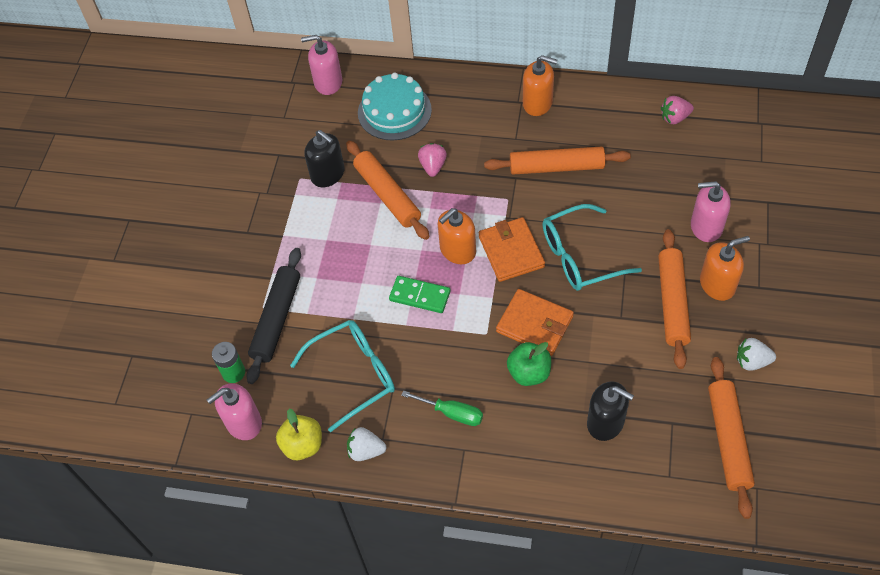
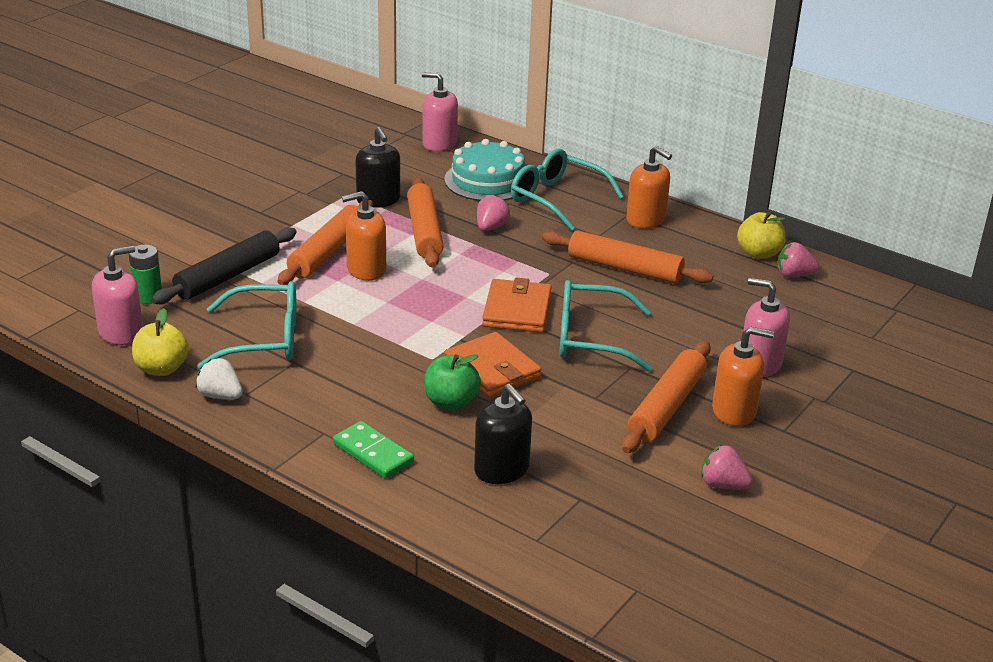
camera: 20 degrees right, 25 degrees down
(243, 422) = (121, 333): pink soap dispenser -> pink soap dispenser turned 150 degrees clockwise
(420, 296) = (388, 308): green domino -> green domino (373, 453)
(452, 413) = (338, 402): green screwdriver -> none
(457, 250) = (460, 291): orange soap dispenser -> orange soap dispenser (366, 269)
(459, 109) = (557, 199): none -> turquoise glasses
(638, 104) = (759, 253): none -> yellow apple
(728, 439) = (637, 537): orange rolling pin -> orange rolling pin (328, 252)
(752, 361) = (723, 485): white strawberry -> pink strawberry

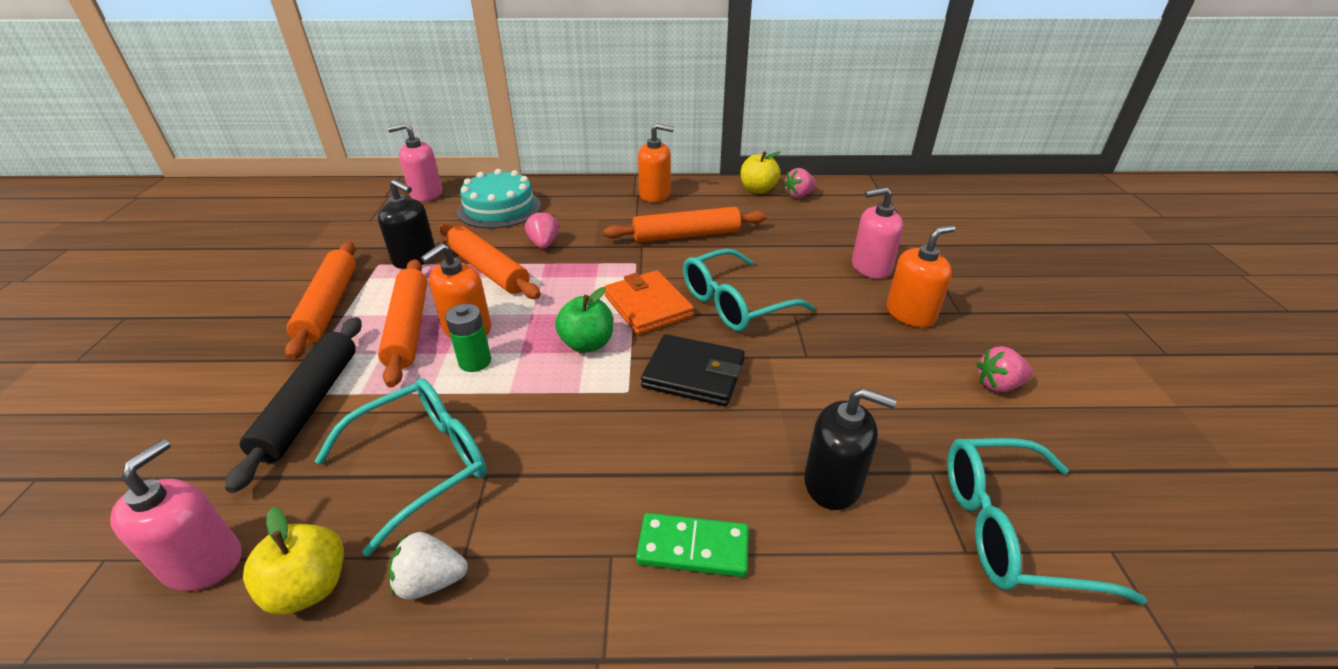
camera: 35 degrees left, 5 degrees up
(148, 297) = (213, 483): green battery -> green battery (475, 362)
(451, 402) = (698, 431): green apple -> green apple (587, 344)
(492, 369) = (694, 374): orange wallet -> black wallet
(557, 199) = (572, 203): turquoise glasses -> turquoise glasses (1010, 529)
(667, 407) = (865, 335): orange rolling pin -> orange rolling pin (329, 305)

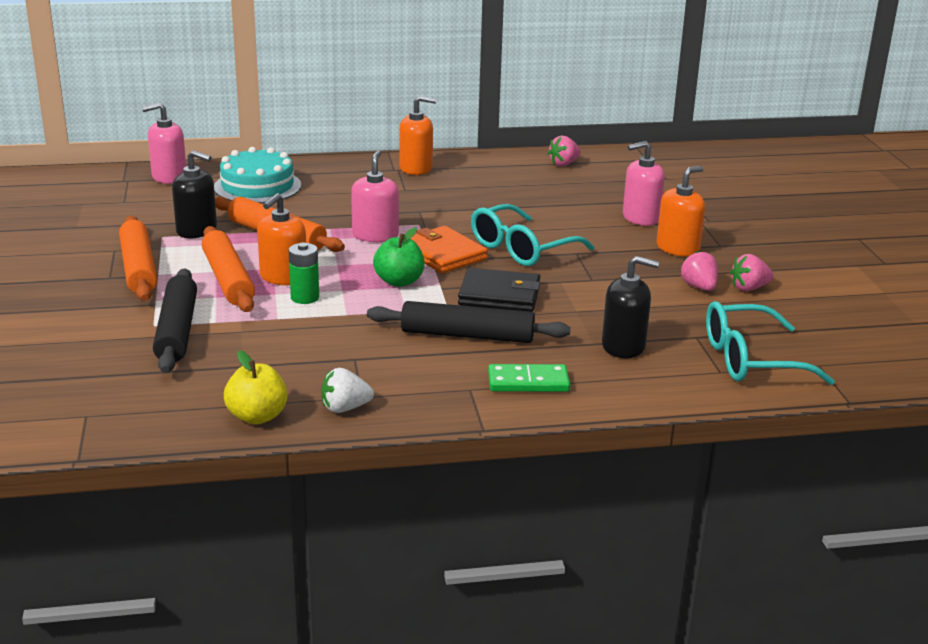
camera: 10 degrees left, 10 degrees down
(203, 562) = (165, 411): pink soap dispenser -> pink soap dispenser (375, 235)
(421, 464) = (299, 356): turquoise glasses -> none
(544, 244) = (321, 213): pink strawberry -> pink strawberry (699, 287)
(637, 442) = (467, 335): none -> black rolling pin
(686, 235) = (460, 201): orange rolling pin -> none
(758, 190) = (521, 160): yellow apple -> none

